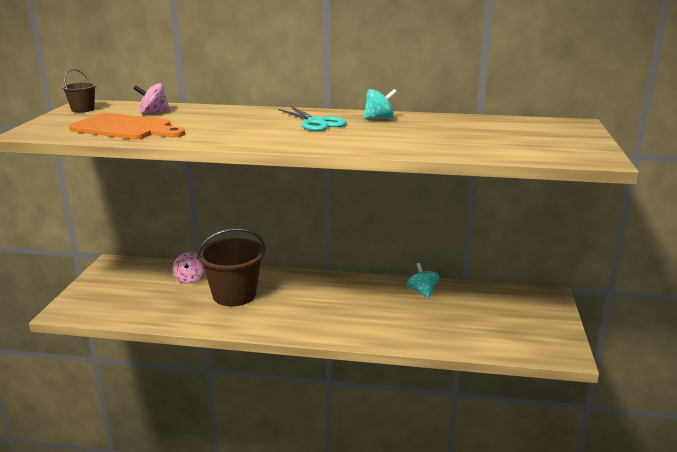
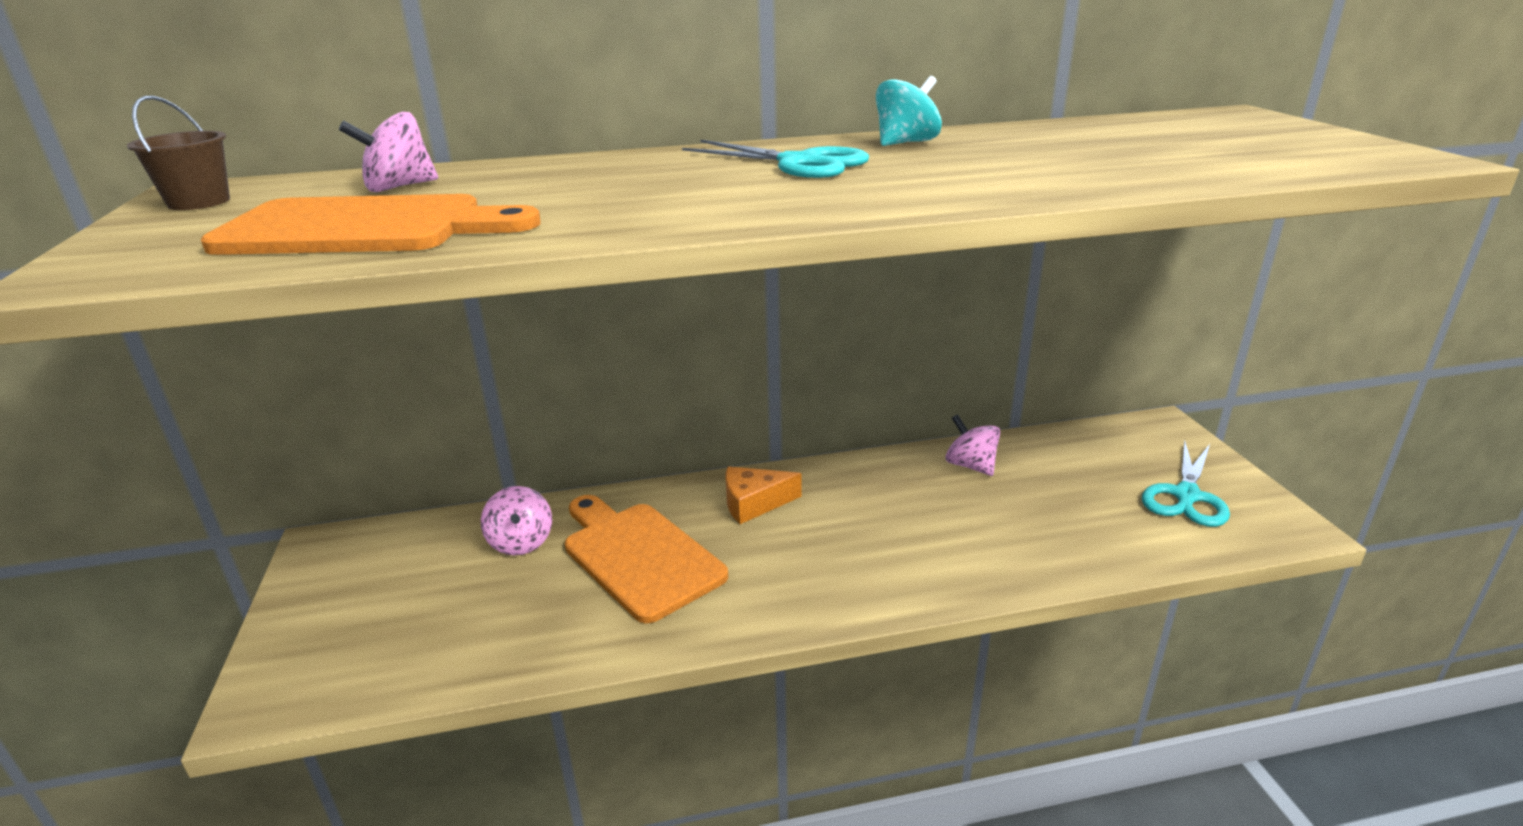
camera: 20 degrees left, 5 degrees up
(234, 295) = (639, 556): brown bucket -> orange cutting board
(301, 285) = (754, 503): none -> orange cheese
(422, 292) = (970, 466): turquoise spinning top -> pink spinning top
(524, 329) = (1186, 496): none -> turquoise scissors

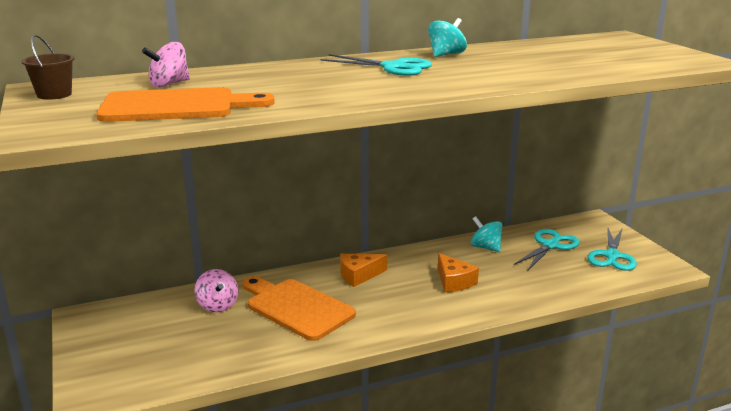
camera: 10 degrees left, 5 degrees down
(905, 526) = (454, 281): none -> orange cheese
(970, 466) = (485, 247): pink spinning top -> turquoise spinning top
(1080, 469) = (550, 245): none -> turquoise scissors

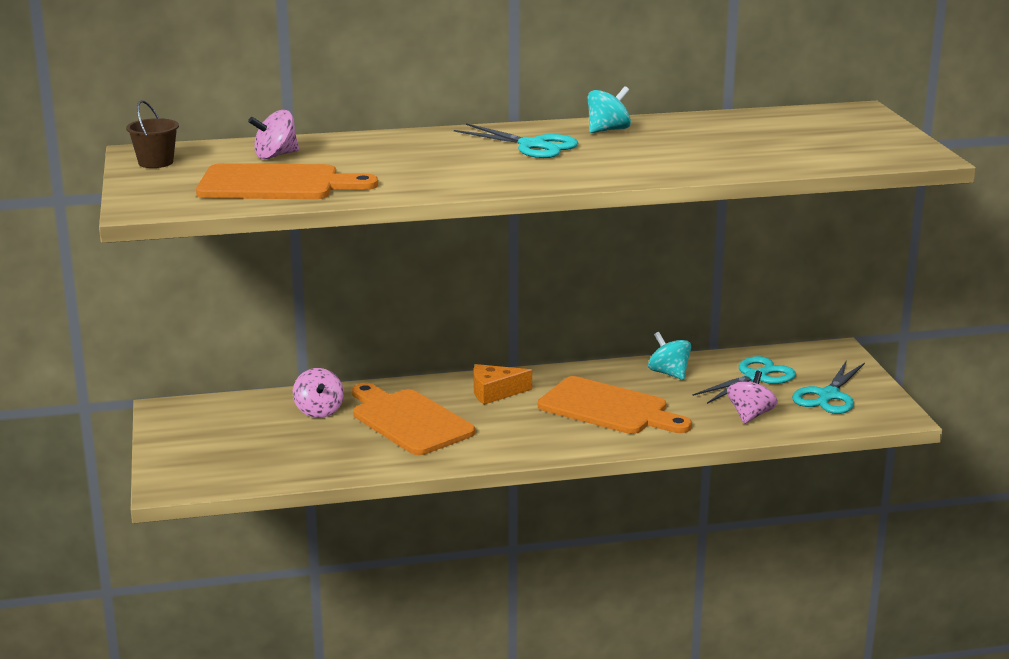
camera: 10 degrees right, 0 degrees up
(454, 281) = (608, 408): orange cheese -> orange cutting board
(564, 277) = (750, 415): none -> pink spinning top

